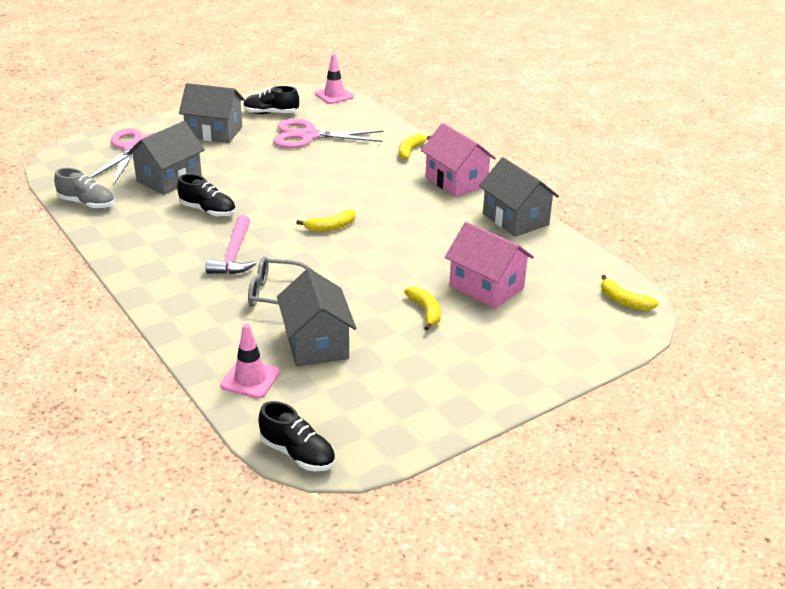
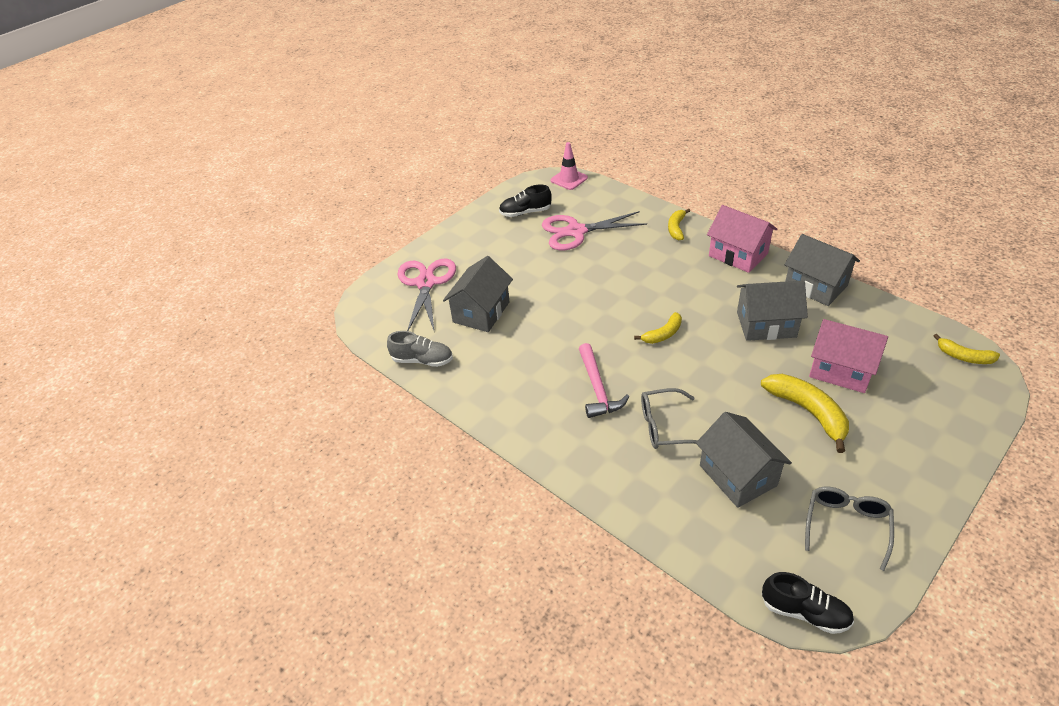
camera: 10 degrees left, 10 degrees up
(208, 211) = (540, 341): black shoe -> none
(214, 132) = (487, 246): grey house -> grey house (766, 324)
(250, 379) = (706, 534): pink traffic cone -> none
(392, 401) = (846, 525): none -> grey glasses
(425, 312) = (808, 412): yellow banana -> yellow banana, size x1.69

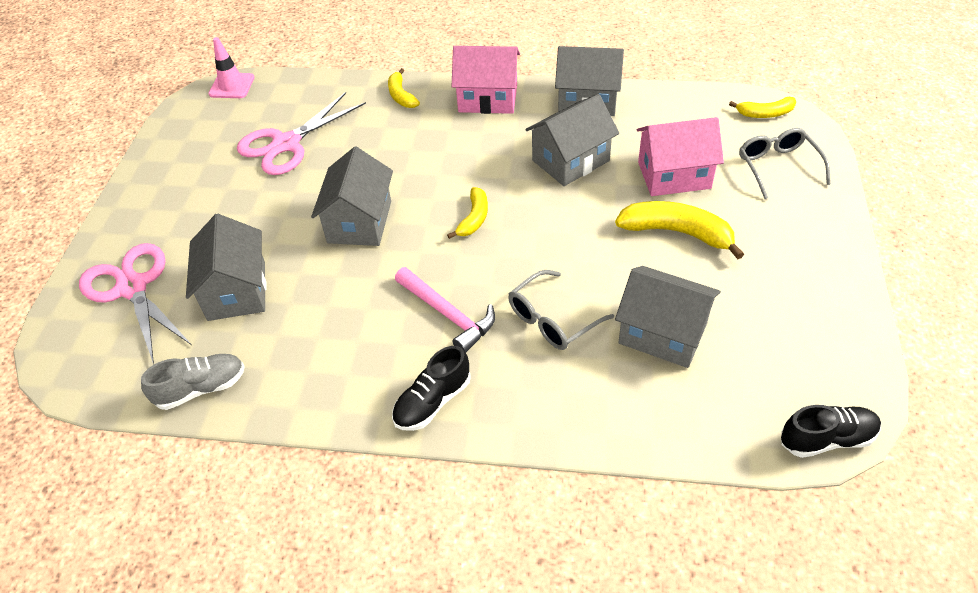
camera: 35 degrees left, 5 degrees up
(525, 212) = (205, 145): black shoe -> black shoe (432, 402)
(585, 302) = (359, 222): none -> grey house
(846, 525) = (795, 329): grey glasses -> grey glasses (777, 166)

